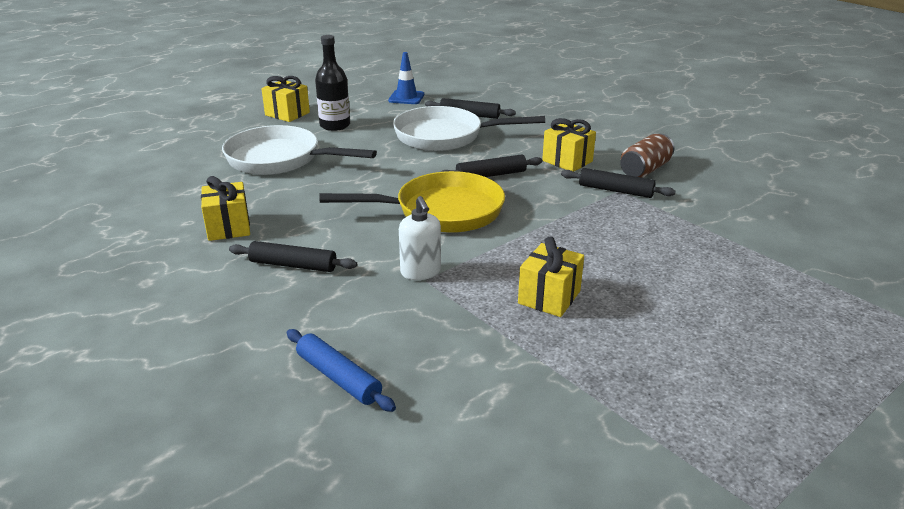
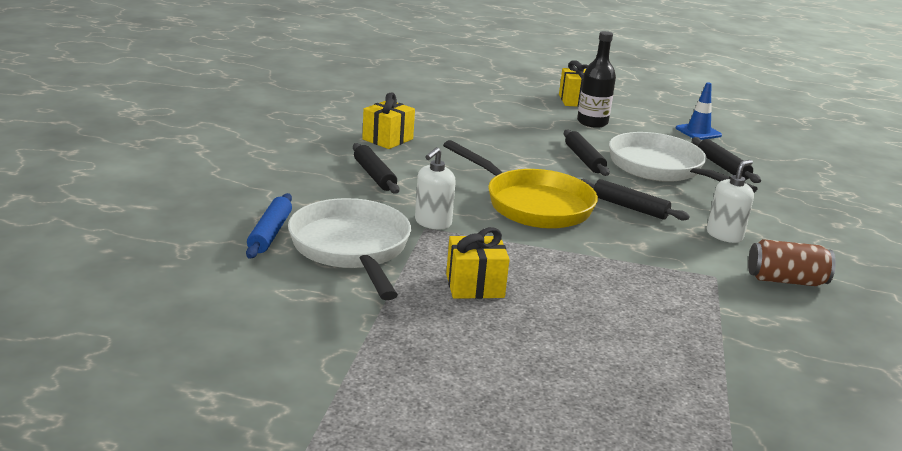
camera: 50 degrees right, 5 degrees down
(280, 159) = (504, 122): white pan -> white pan (352, 249)
(567, 161) = (724, 235): yellow gift -> white soap dispenser
(615, 190) = (712, 274): black rolling pin -> black rolling pin (584, 159)

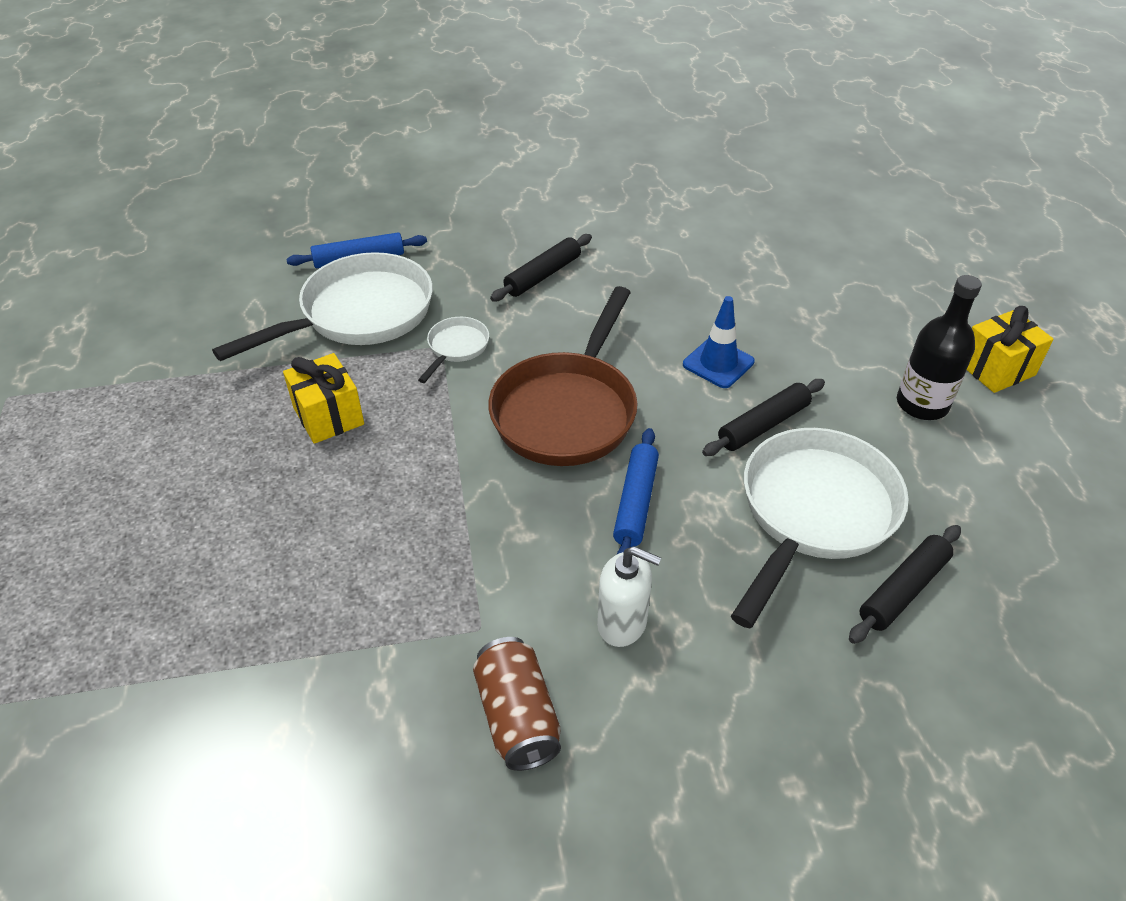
camera: 70 degrees right, 20 degrees up
(387, 139) = (653, 254): yellow gift -> none
(432, 223) = (456, 348): white soap dispenser -> white pan
(532, 204) = (568, 410): yellow pan -> brown pan
(630, 207) = (636, 502): black rolling pin -> blue rolling pin
(698, 132) = (1036, 536): blue traffic cone -> blue traffic cone (718, 363)

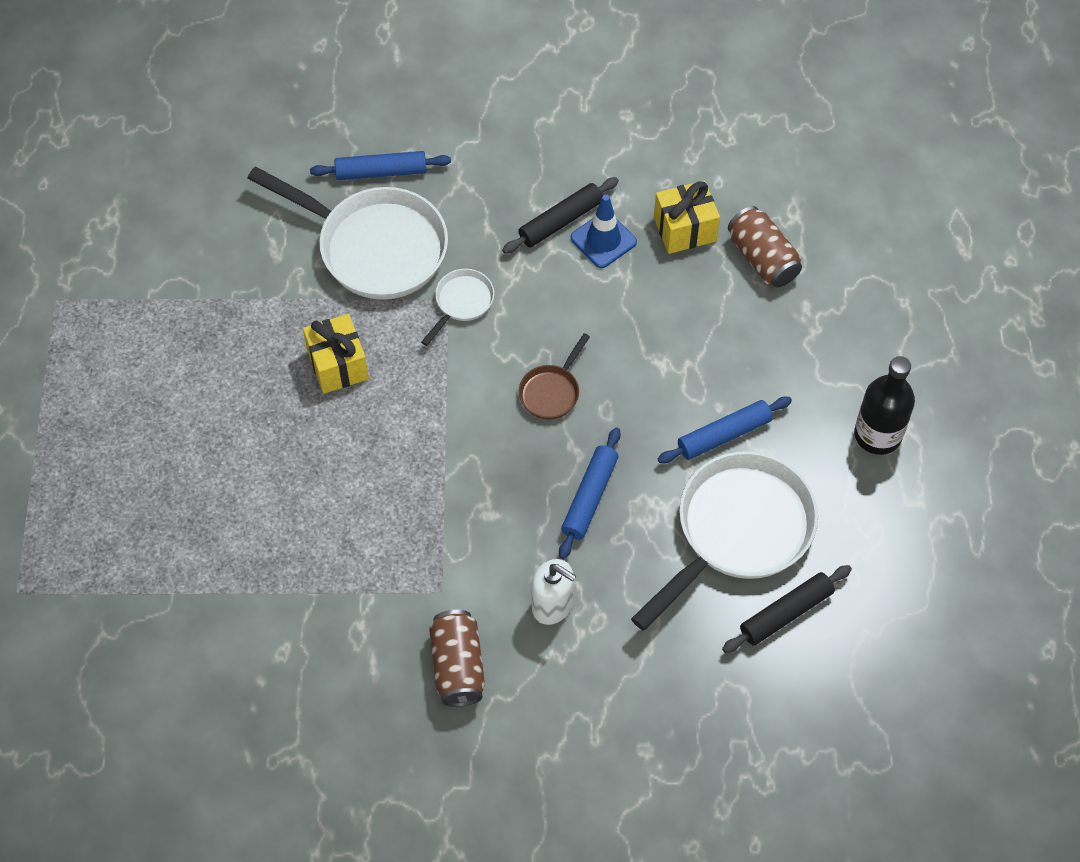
camera: 10 degrees right, 15 degrees up
(359, 314) = (374, 247): white pan -> white pan turned 60 degrees clockwise
(568, 410) = (551, 391): brown pan -> brown pan, size x0.46
(718, 363) = (704, 358): blue traffic cone -> blue traffic cone (603, 240)
(746, 281) = (763, 258): none -> brown can
(763, 425) = (724, 435): black rolling pin -> blue rolling pin
(996, 369) = (965, 405): yellow gift -> yellow gift (685, 229)

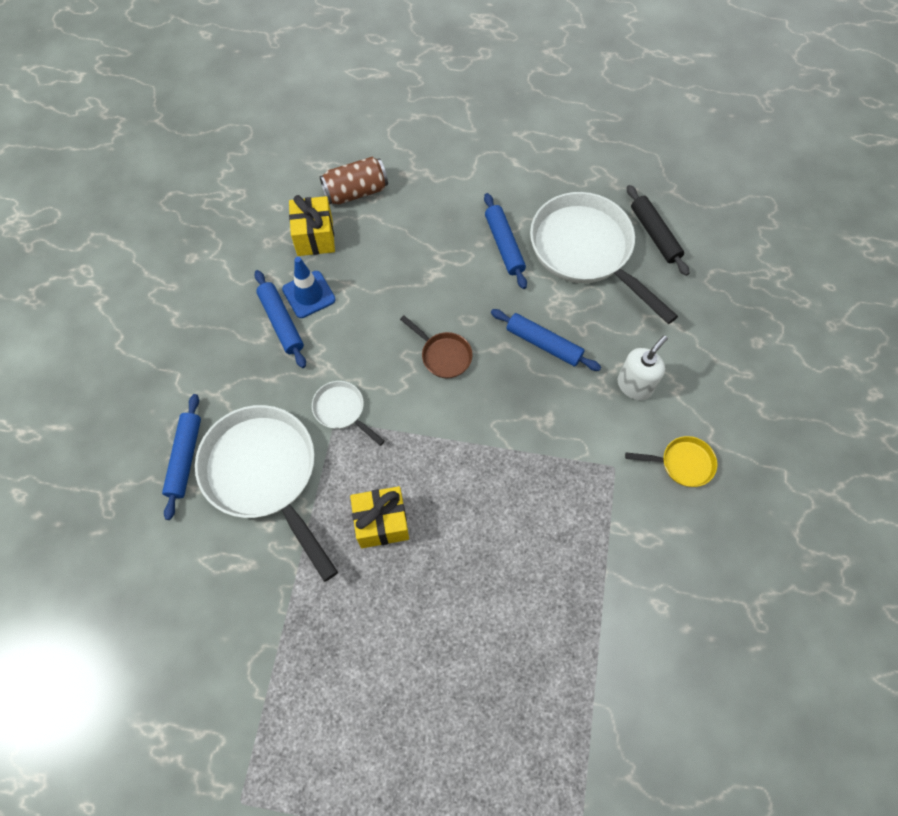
camera: 80 degrees left, 5 degrees up
(374, 247) = (265, 475): white pan -> white pan turned 75 degrees counterclockwise
(457, 666) = (682, 463): brown can -> yellow pan
(560, 221) = (281, 322): black rolling pin -> blue rolling pin
(877, 435) = (520, 153): black bottle -> none

